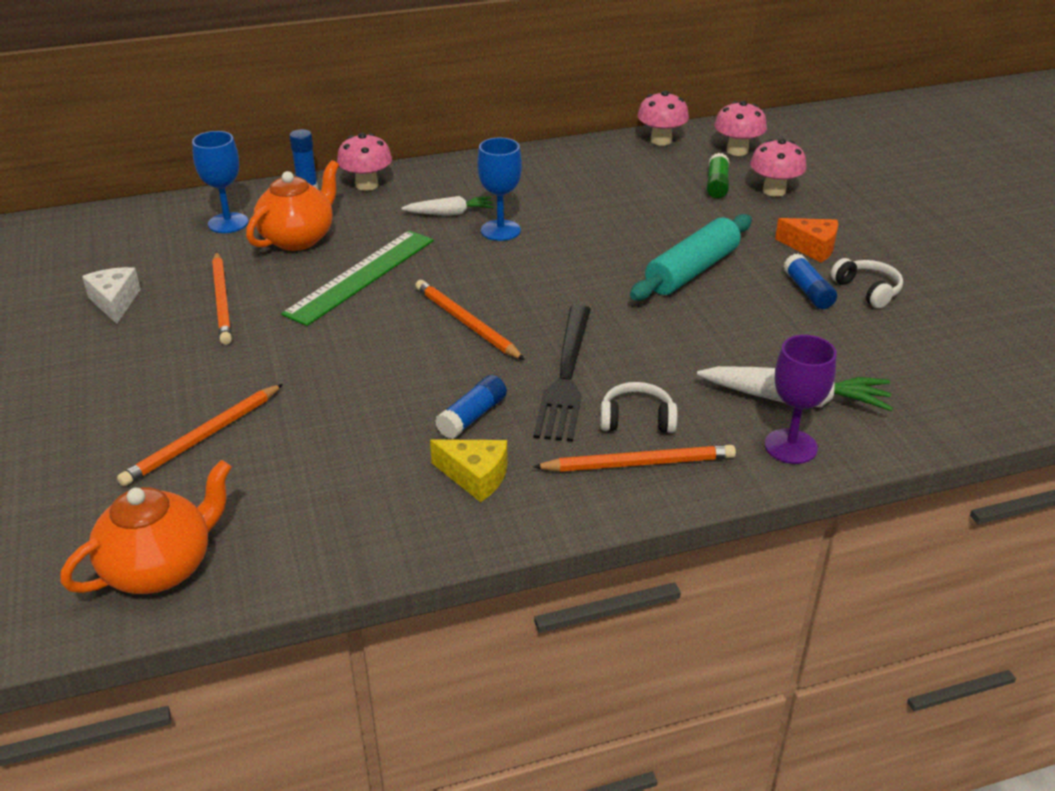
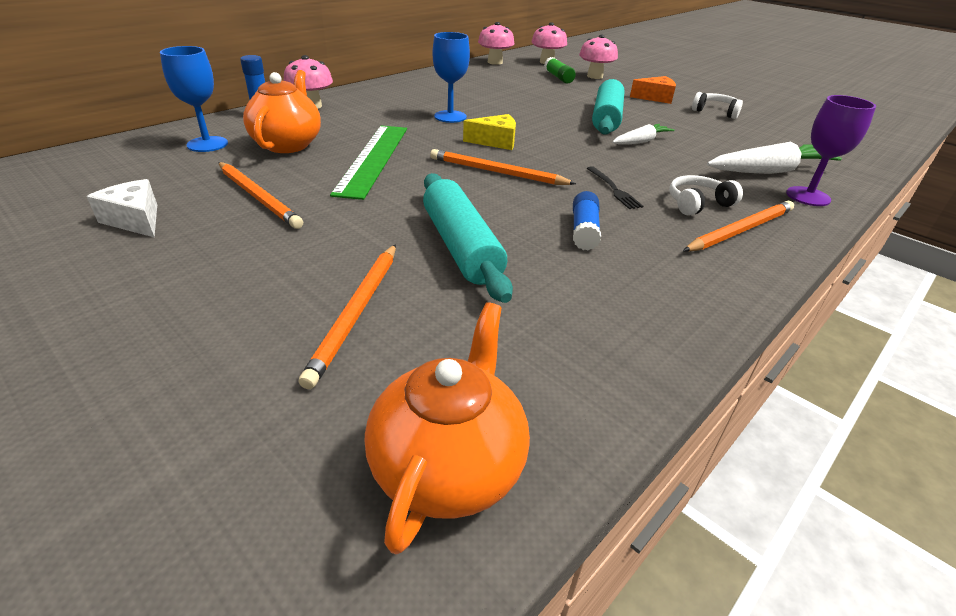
camera: 30 degrees left, 0 degrees up
(341, 401) = (461, 247): none -> turquoise rolling pin
(450, 213) = (400, 113): white carrot -> white carrot (641, 141)
(475, 476) = (645, 272): yellow cheese -> yellow cheese (495, 142)
(566, 376) = (613, 189): black fork -> black fork, size x0.49
(808, 291) = (686, 117): blue glue stick -> none

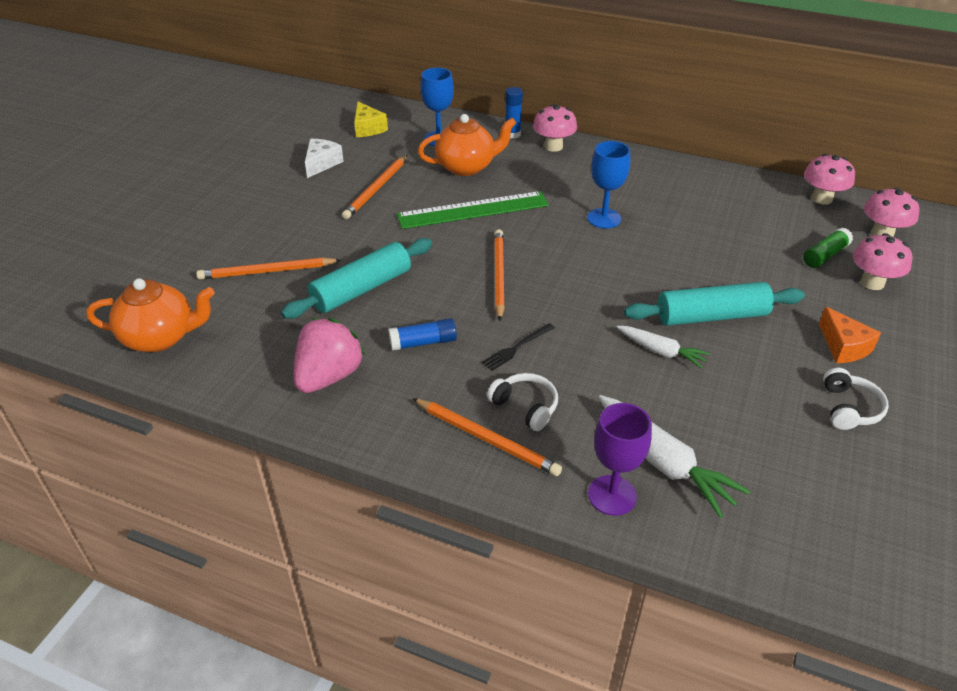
camera: 70 degrees right, 5 degrees up
(495, 142) = (566, 258): yellow cheese -> yellow cheese (368, 128)
(621, 301) = (329, 376): none -> pink strawberry

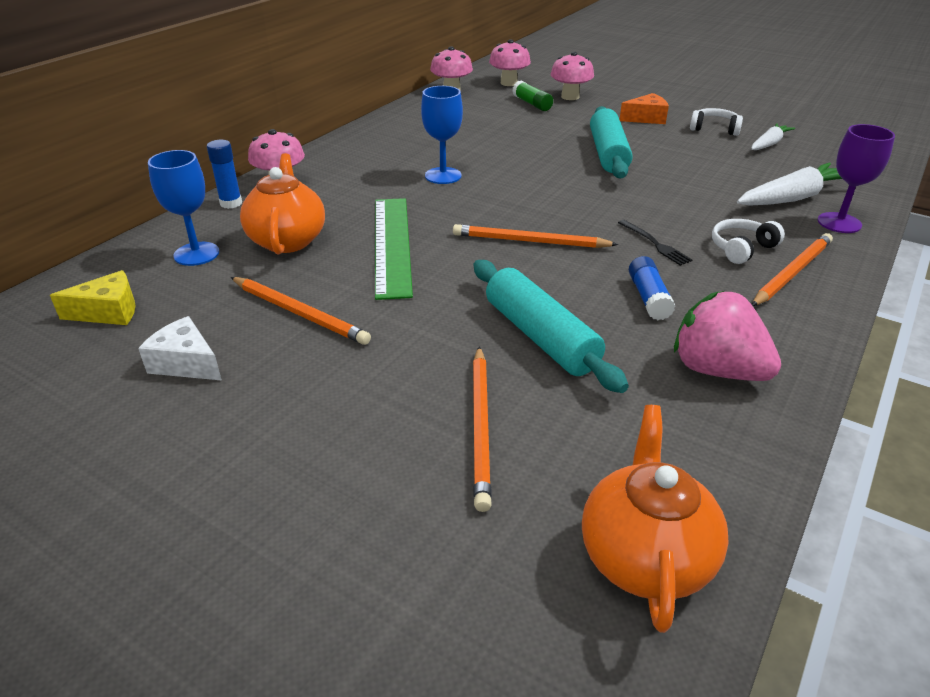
camera: 80 degrees left, 5 degrees down
(661, 351) = (656, 179): white carrot -> white carrot (769, 144)

